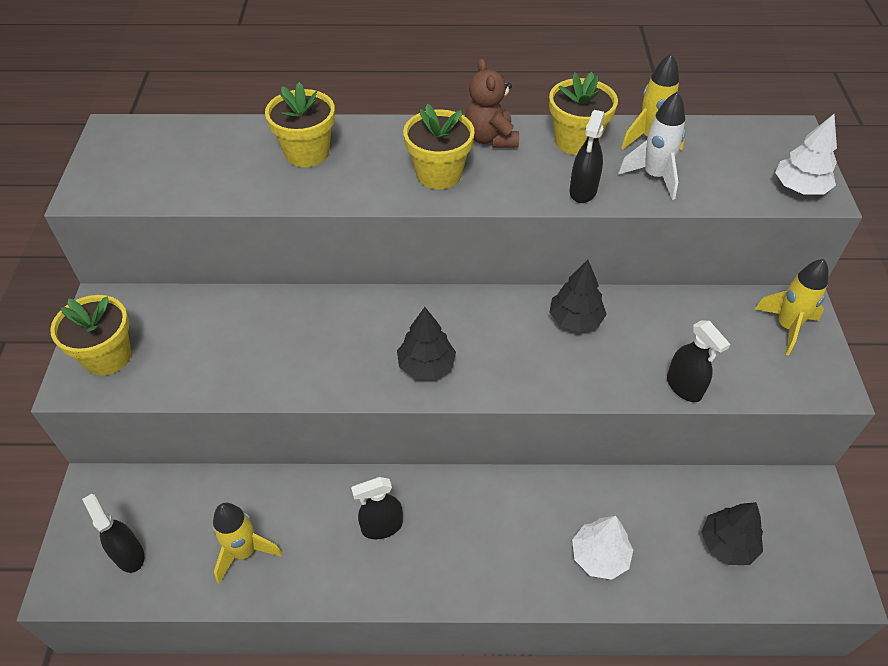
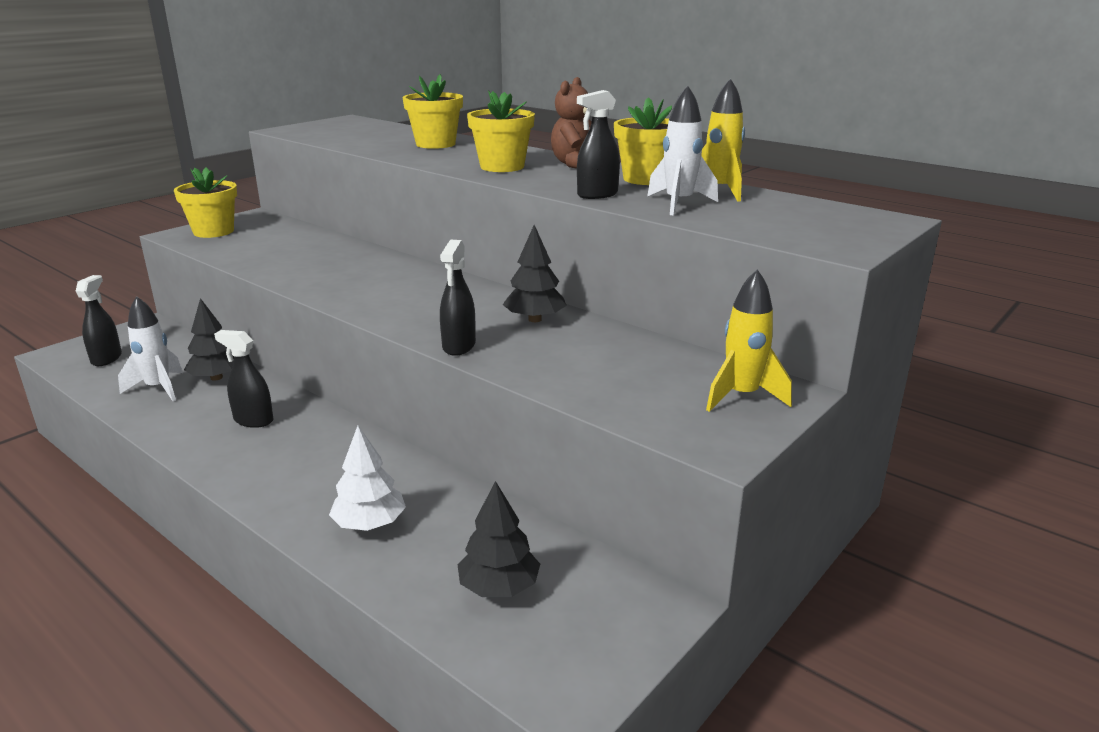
camera: 40 degrees right, 25 degrees down
(244, 552) = (158, 388): yellow rocket -> white rocket
(426, 365) = (376, 297): black tree -> black tree (216, 377)
(684, 387) = (557, 384): black spray bottle -> black spray bottle (459, 346)
(799, 188) = (824, 240): white tree -> none

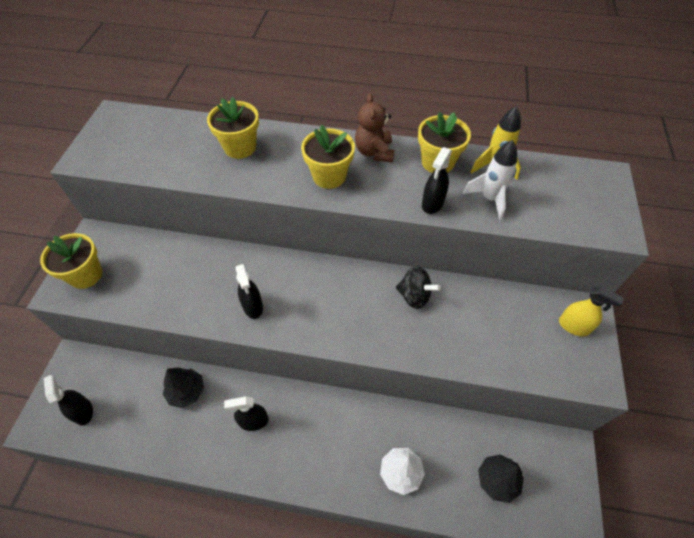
camera: 30 degrees left, 30 degrees up
(158, 388) = (158, 423): white rocket -> none
(459, 346) = (399, 350): black spray bottle -> black spray bottle (253, 306)
(534, 319) = (414, 296): black tree -> black spinning top
(742, 396) = (573, 326): yellow rocket -> yellow spray bottle

